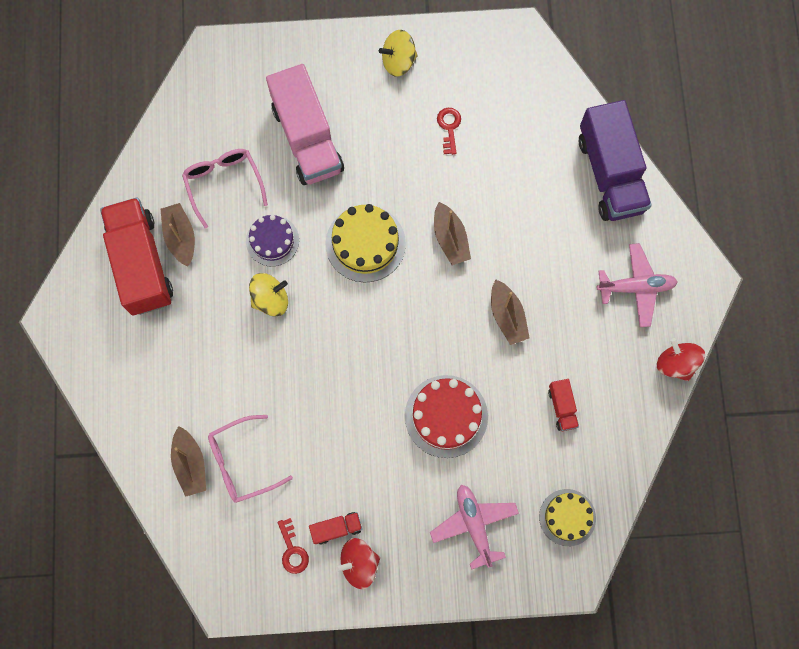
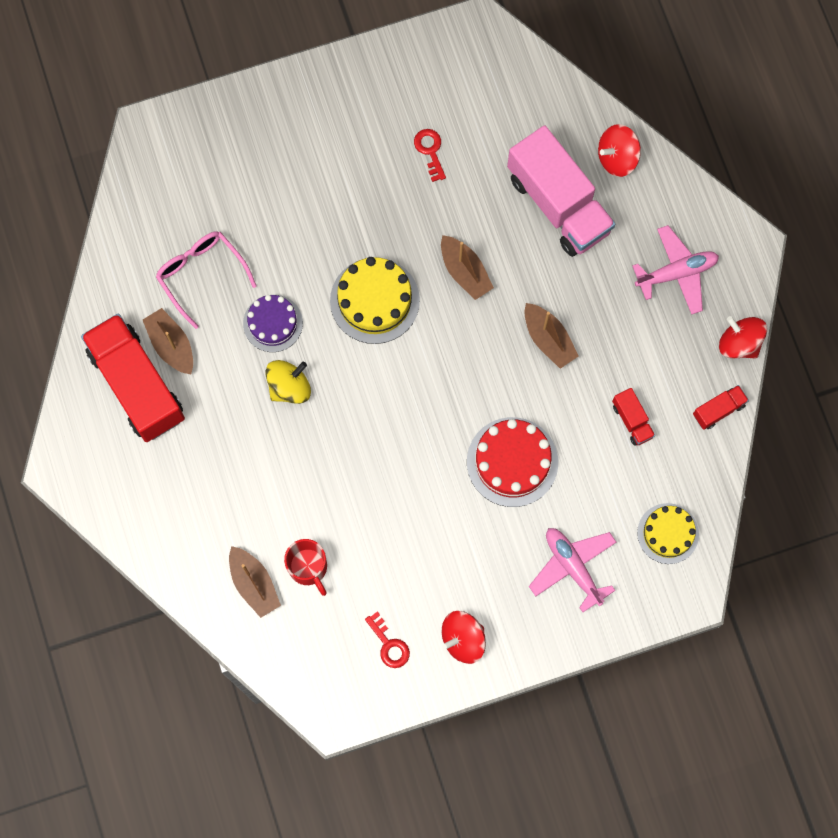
camera: 15 degrees left, 0 degrees up
(242, 462) = (308, 568): pink glasses -> red mug
(307, 138) = (279, 202): pink truck -> pink truck (558, 204)
(336, 528) = (429, 609): red truck -> red truck (718, 410)
(398, 61) = (354, 92): yellow spinning top -> none
(610, 174) = (617, 158): purple truck -> red spinning top

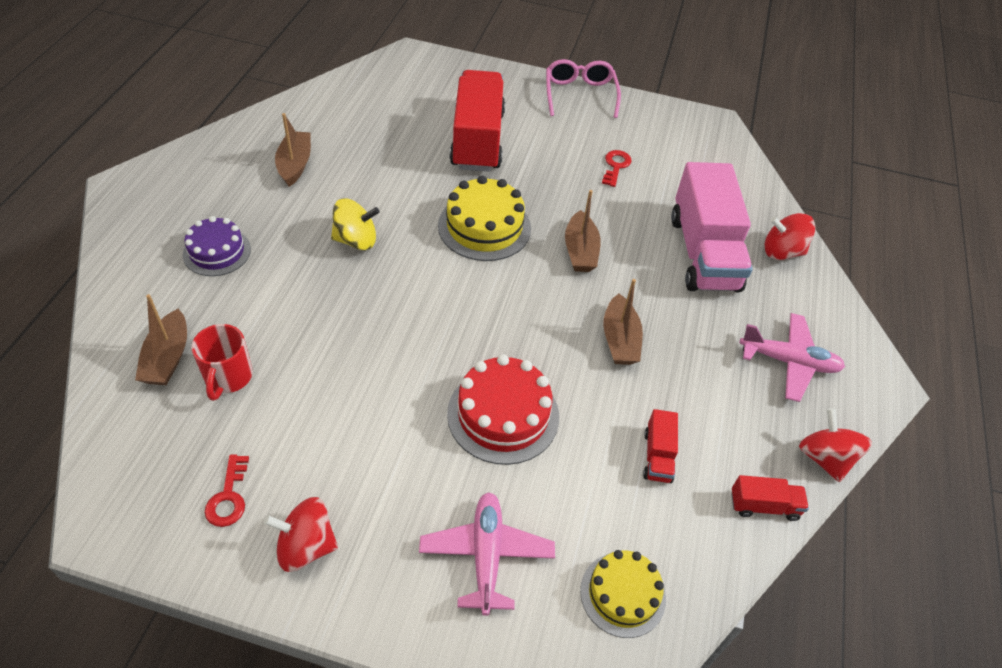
camera: 30 degrees right, 25 degrees down
(137, 385) = (241, 172): red truck -> red truck (477, 140)
(201, 275) = (364, 140): pink glasses -> pink glasses (579, 94)
(273, 323) = (386, 195): purple cake -> purple cake (217, 252)

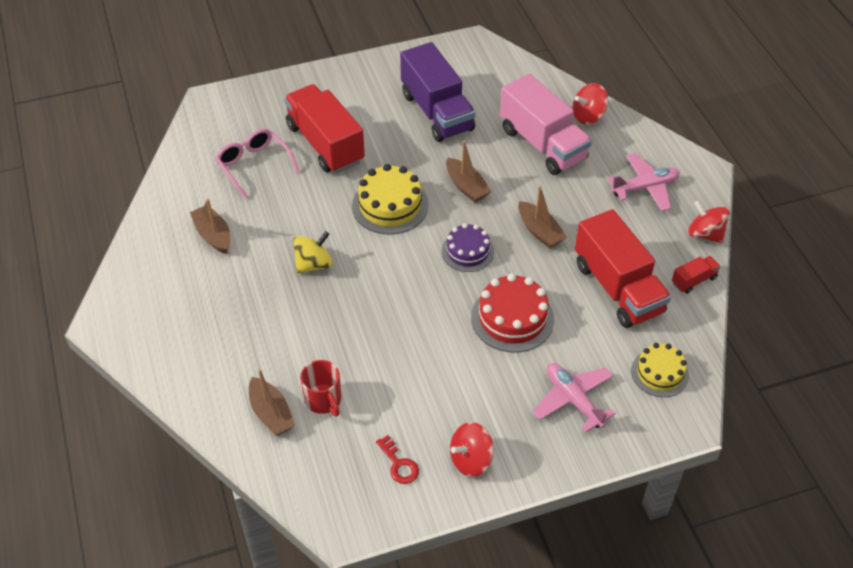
camera: 30 degrees left, 0 degrees up
(217, 252) = (226, 328): purple cake -> purple cake (467, 251)
(579, 94) = (364, 68): pink glasses -> pink glasses (254, 165)
(616, 166) = (437, 112): red key -> purple truck
(657, 456) = (618, 288): red truck -> red truck, size x2.32

